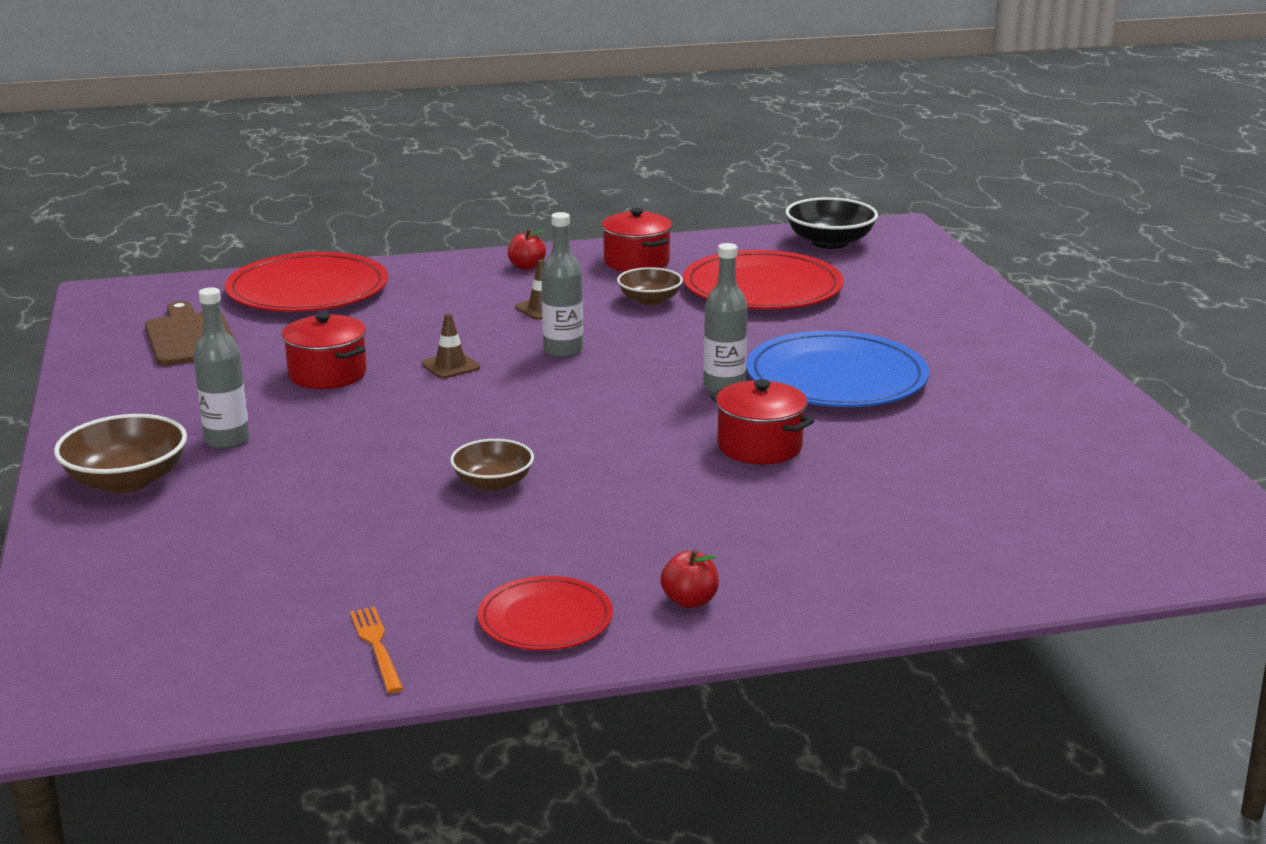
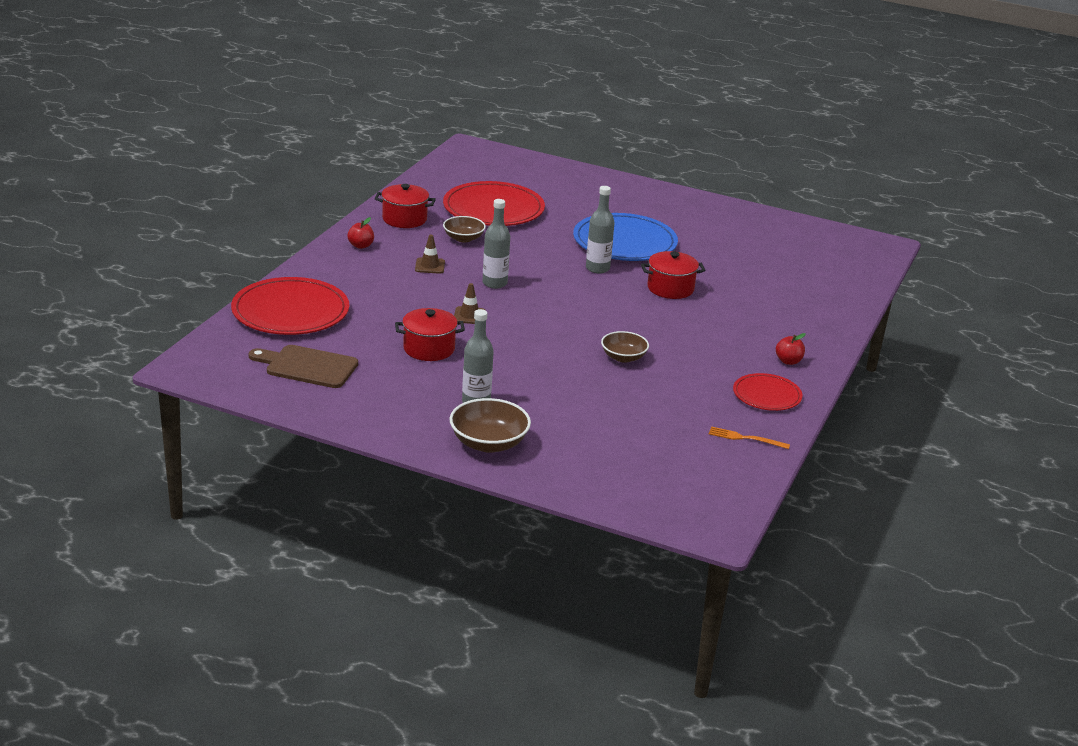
camera: 55 degrees left, 5 degrees up
(829, 242) = (460, 169): black bowl -> none

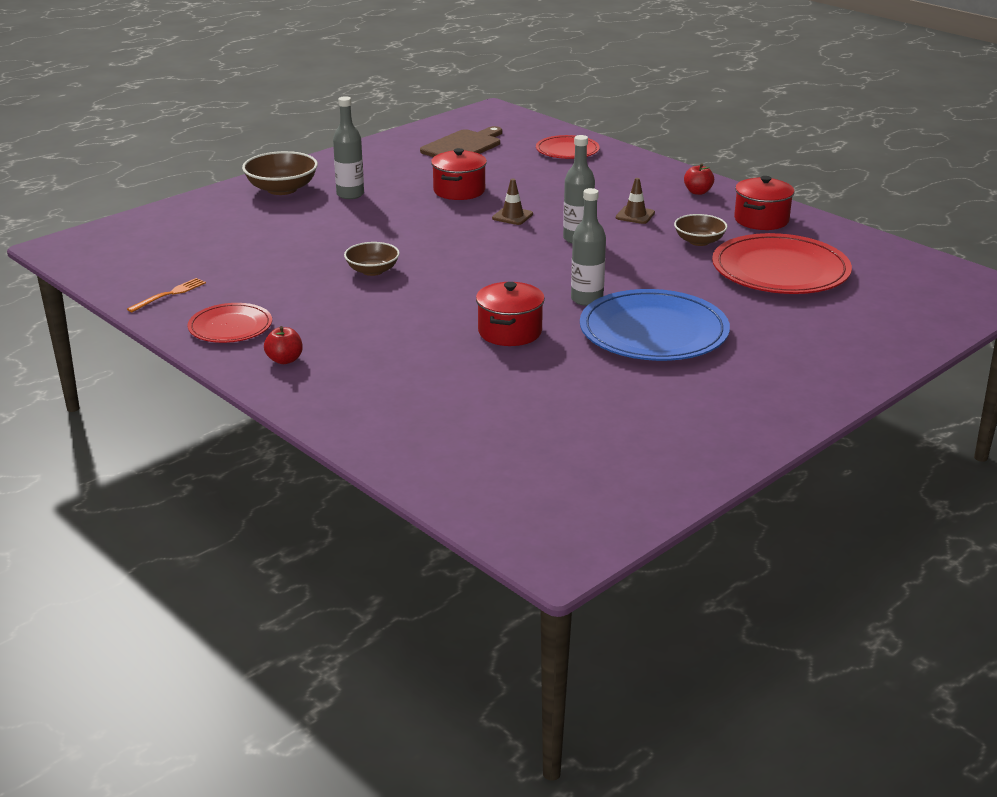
camera: 115 degrees right, 0 degrees up
(290, 311) = (567, 150): red plate -> red plate, size x0.56

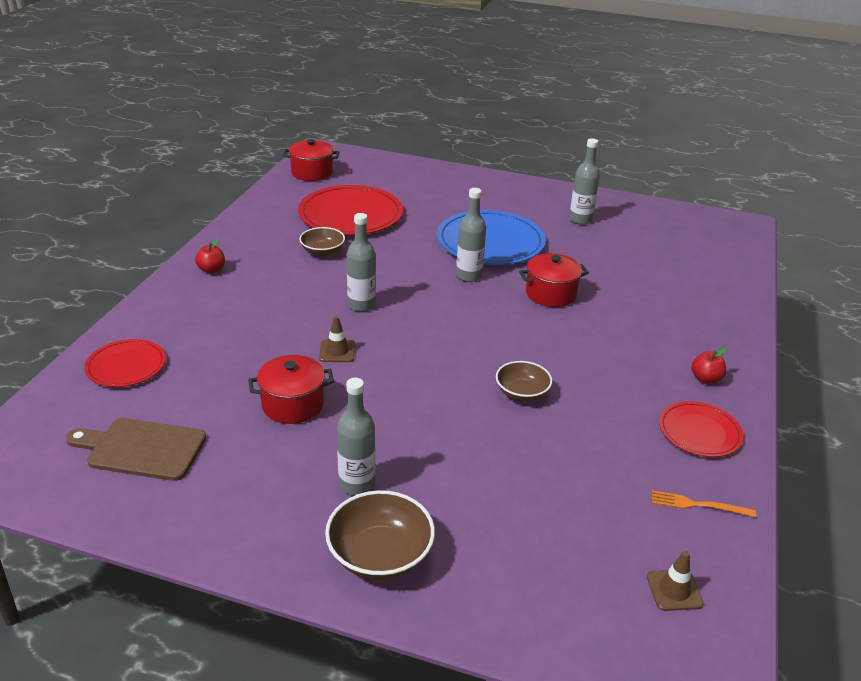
camera: 120 degrees left, 5 degrees up
(635, 215) = (288, 289): brown traffic cone -> brown traffic cone (674, 590)
(672, 412) = (580, 219): none -> grey bottle
(761, 220) = (259, 234): red pot -> red pot (312, 173)

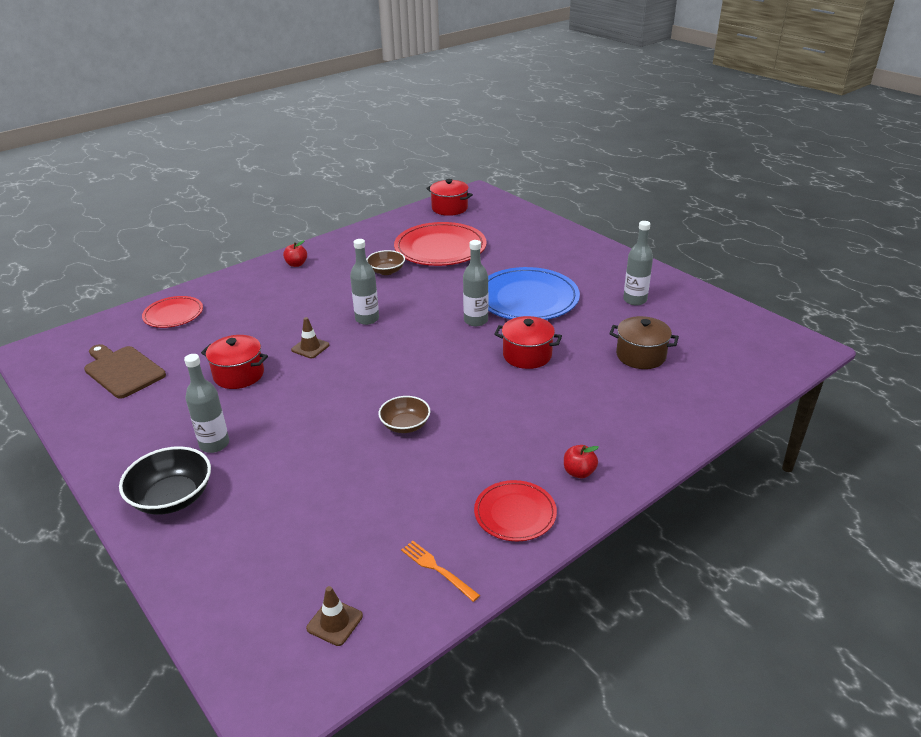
camera: 35 degrees right, 0 degrees up
(380, 555) = (172, 497): brown bowl -> black bowl
(639, 266) = (641, 356): none -> brown pot

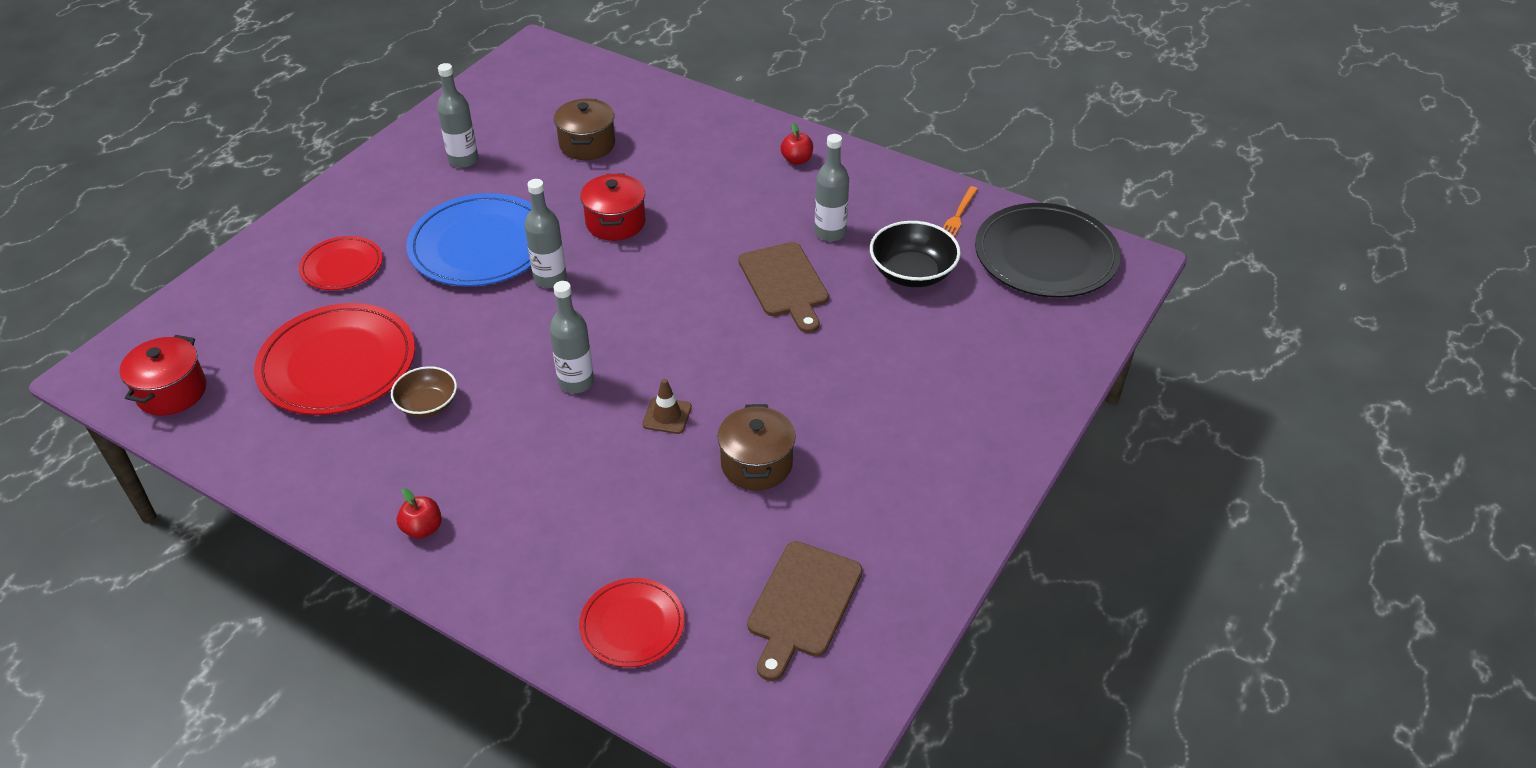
camera: 110 degrees left, 10 degrees up
(172, 497) = (989, 421): black bowl -> black bowl (912, 273)
(214, 444) = (894, 426): grey bottle -> grey bottle (830, 233)
(239, 375) = (756, 464): red pot -> brown pot
(334, 622) = (1046, 255): brown traffic cone -> black plate
(405, 425) = (785, 284): brown bowl -> brown cutting board
(515, 513) = (869, 187): red plate -> red plate (342, 266)

